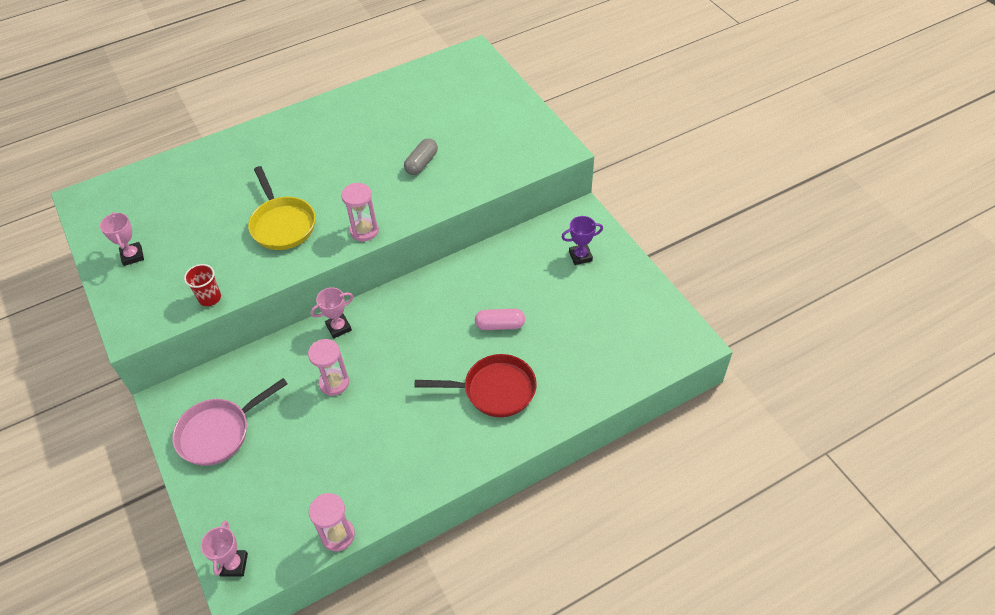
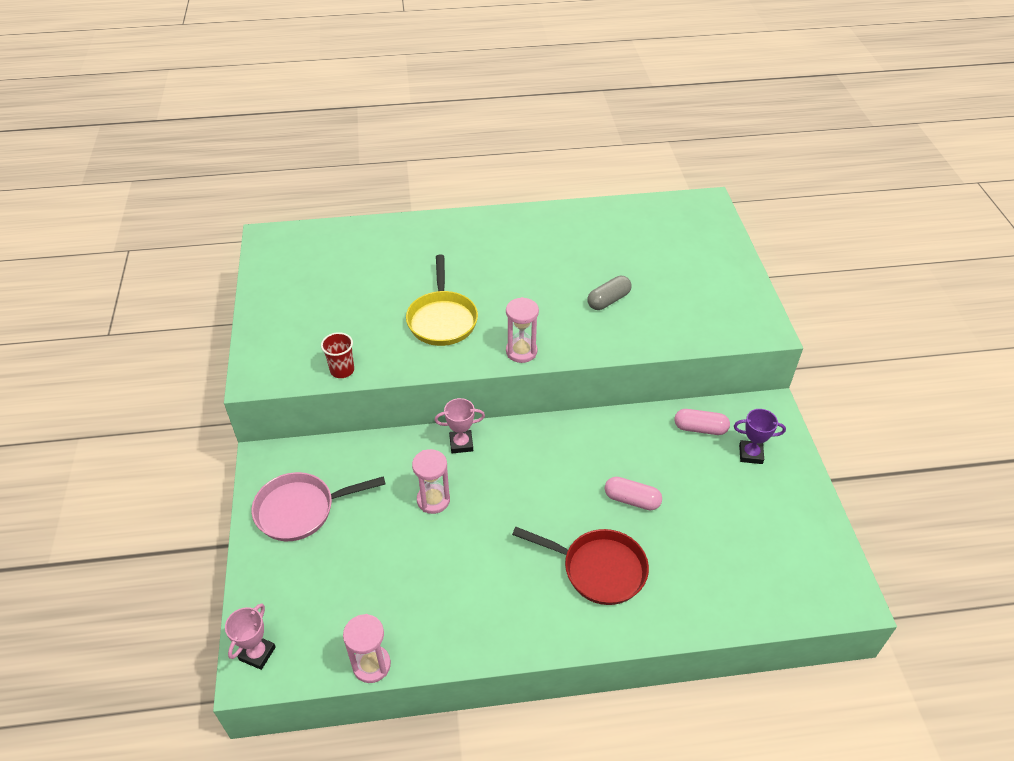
camera: 20 degrees right, 5 degrees down
(132, 256) = (289, 306): pink trophy -> none
(533, 248) = (700, 428): none -> pink capsule

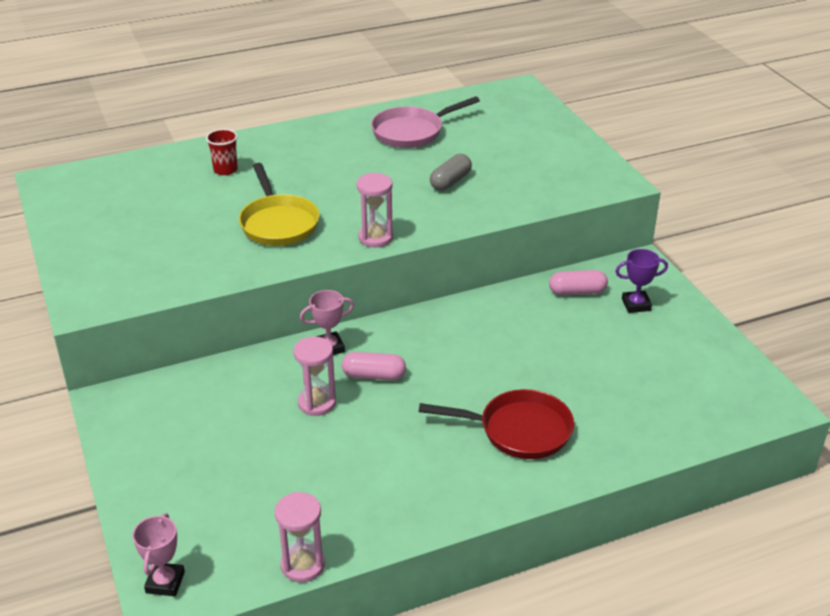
camera: 15 degrees left, 10 degrees down
(301, 510) = (168, 439): pink pan -> pink pan (412, 132)
(342, 370) = (182, 284): red cup -> red cup (225, 170)
(632, 500) = (530, 364): pink capsule -> pink capsule (374, 375)

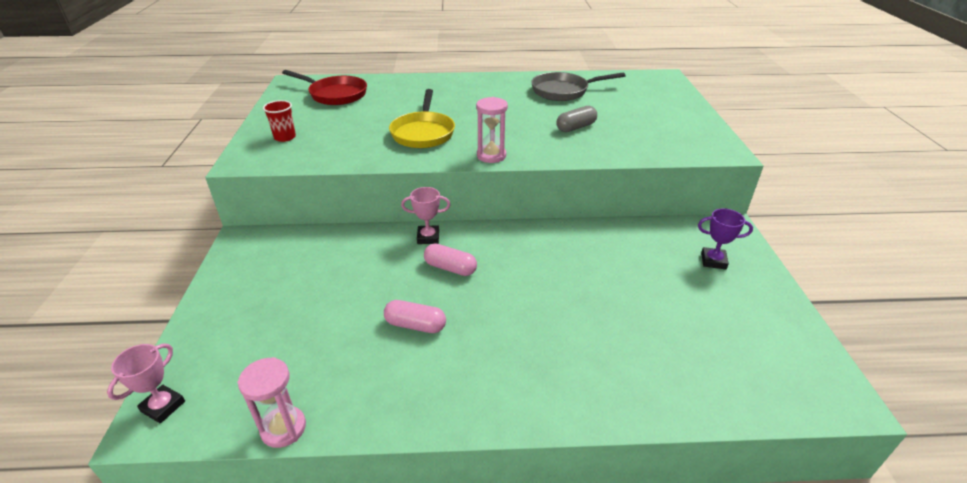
camera: 20 degrees right, 0 degrees up
(225, 170) = (411, 94): red cup -> red cup (285, 137)
(317, 403) = (391, 279): pink hourglass -> none
(412, 132) = (563, 91): pink pan -> grey pan
(518, 430) = (552, 350): red pan -> red pan (335, 94)
(577, 292) = (661, 238): pink capsule -> pink capsule (415, 325)

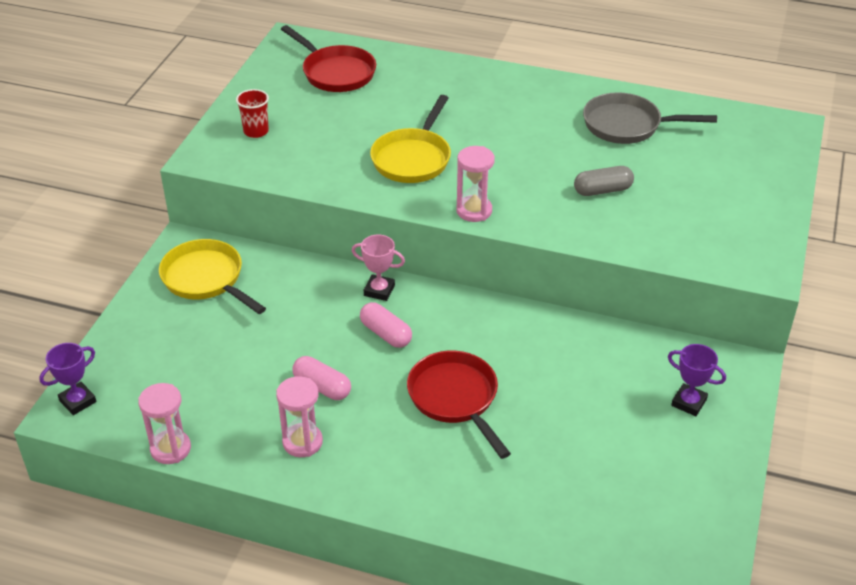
camera: 20 degrees right, 5 degrees up
(163, 406) = (78, 401): pink trophy -> purple trophy
(271, 262) = (206, 279): none -> yellow pan
(419, 381) = (302, 442): none -> pink hourglass
(537, 304) = (455, 399): none -> red pan

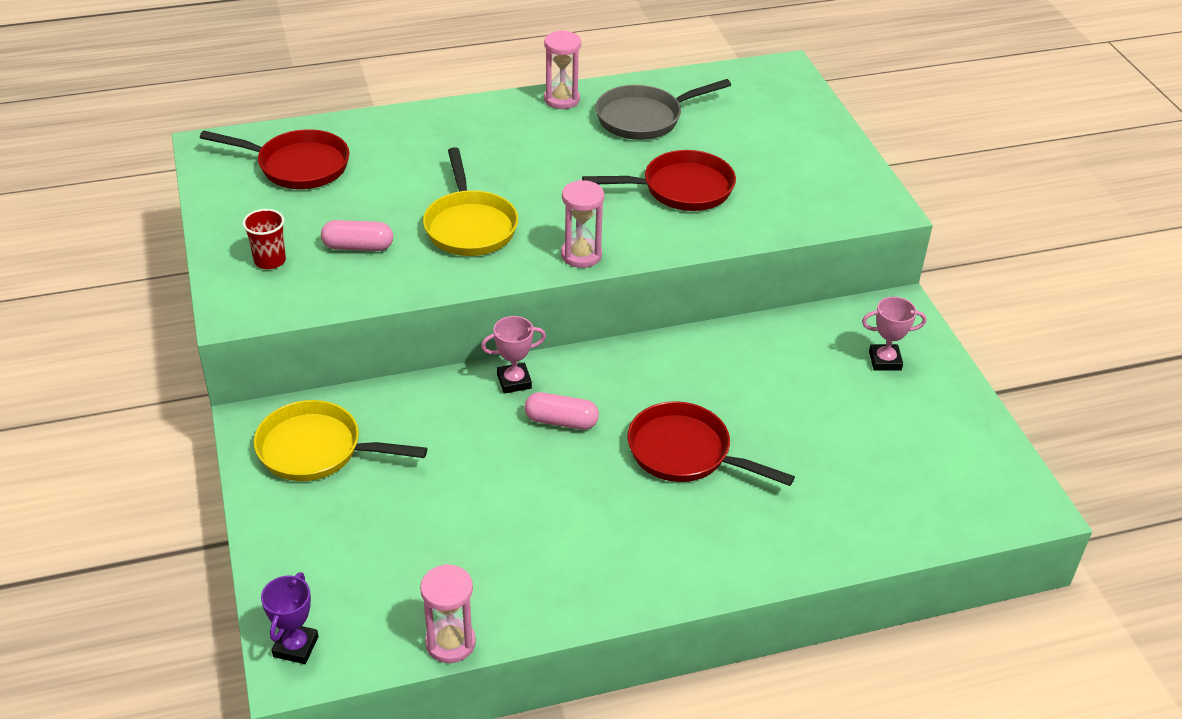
camera: 35 degrees left, 0 degrees up
(302, 442) = (580, 566): pink hourglass -> pink hourglass (562, 99)
(322, 387) = (548, 503): pink capsule -> pink capsule (358, 247)
(602, 190) = (681, 189): grey capsule -> red pan
(688, 402) = (885, 361): purple trophy -> pink trophy

